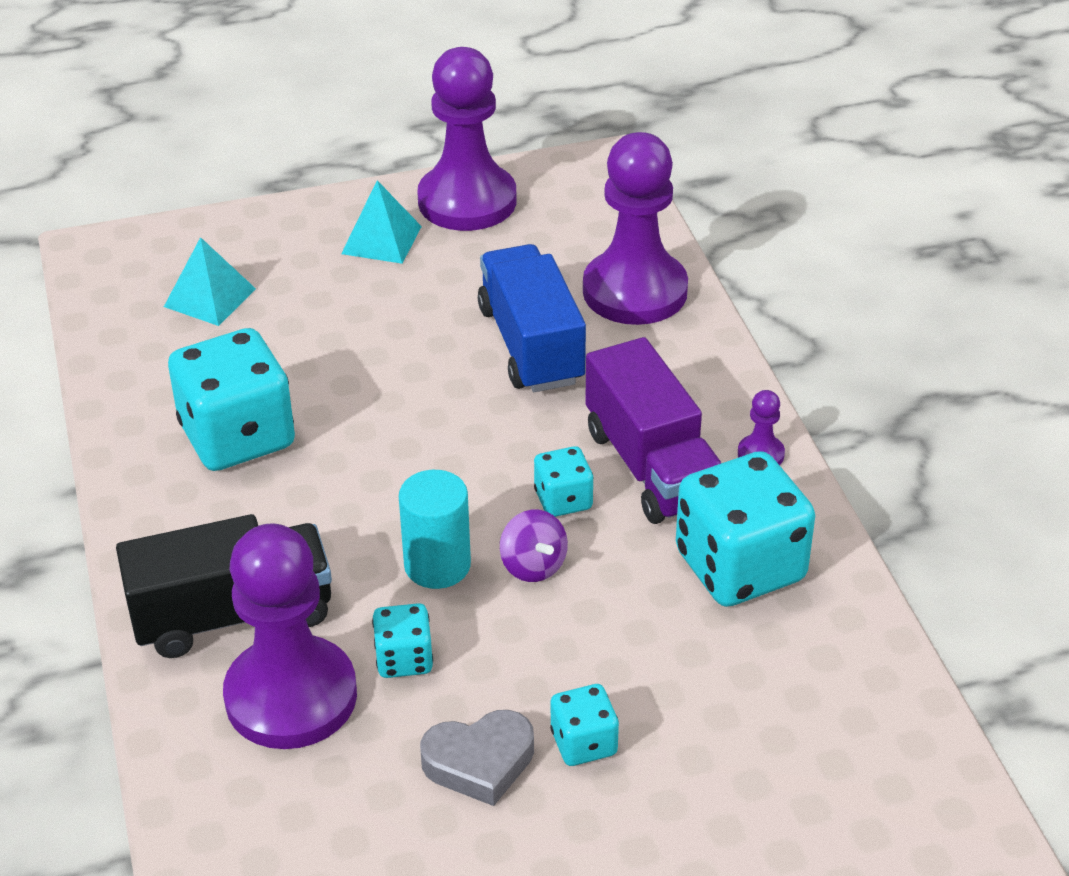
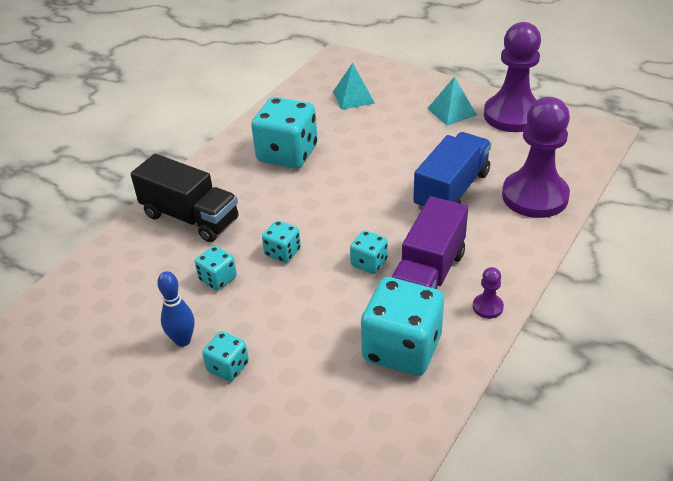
camera: 50 degrees right, 0 degrees up
(291, 696) = (163, 261): purple pawn -> none
(437, 565) = (282, 252): turquoise cylinder -> turquoise dice
(479, 762) = (183, 340): grey heart -> blue bowling pin
(533, 566) = (317, 280): purple spinning top -> none

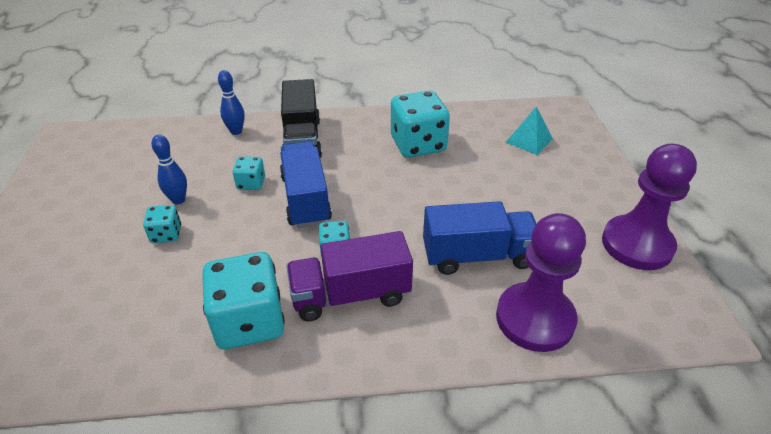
camera: 50 degrees right, 0 degrees up
(117, 257) = (236, 131): none -> blue bowling pin
(282, 252) = (305, 199): turquoise dice -> blue truck
(451, 111) = (587, 203): turquoise pyramid -> none
(487, 307) = (345, 356): purple pawn -> none

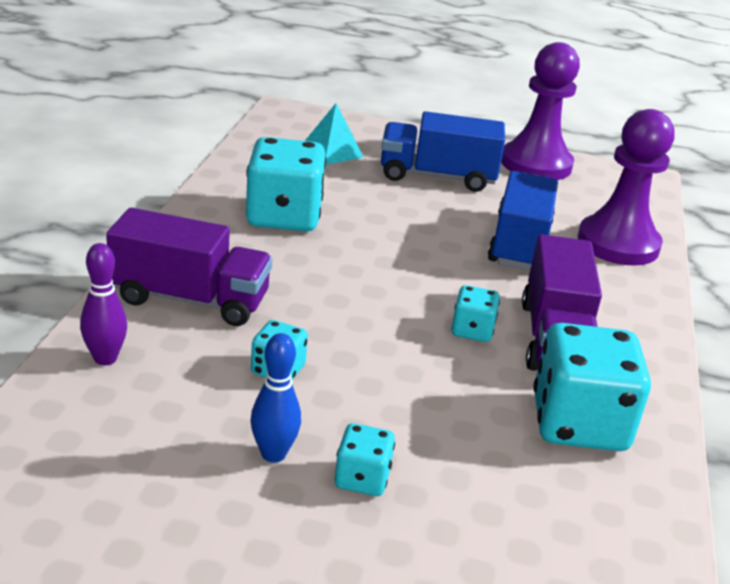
camera: 75 degrees left, 10 degrees down
(236, 131) = (105, 358): blue bowling pin -> purple bowling pin
(302, 139) = (190, 299): black truck -> purple truck
(305, 199) = (350, 329): blue truck -> blue truck (437, 177)

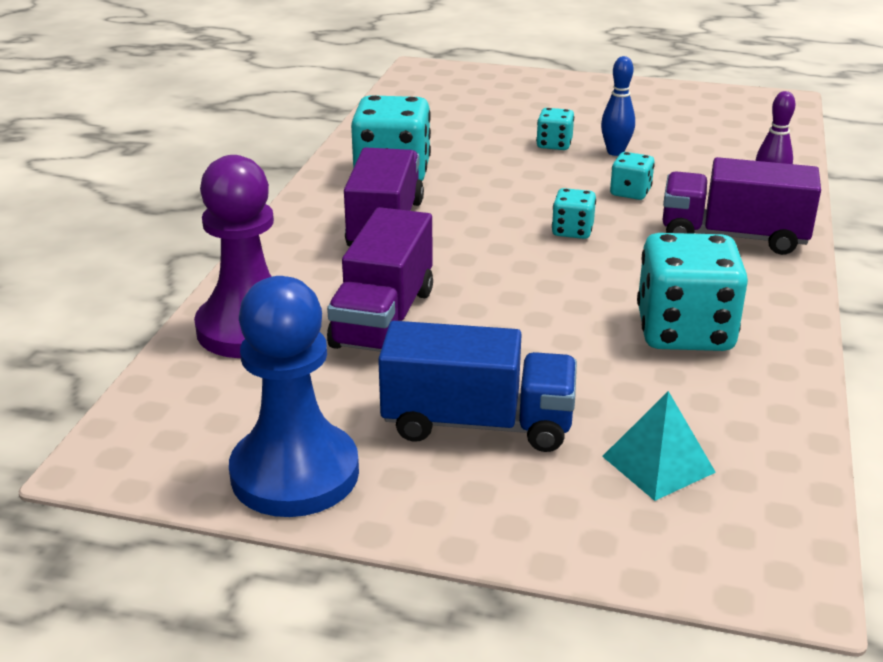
camera: 175 degrees left, 0 degrees up
(472, 330) = (463, 227): turquoise dice -> turquoise dice (572, 231)
(519, 244) = (384, 318): blue truck -> purple truck
(536, 164) = (295, 473): purple pawn -> blue pawn

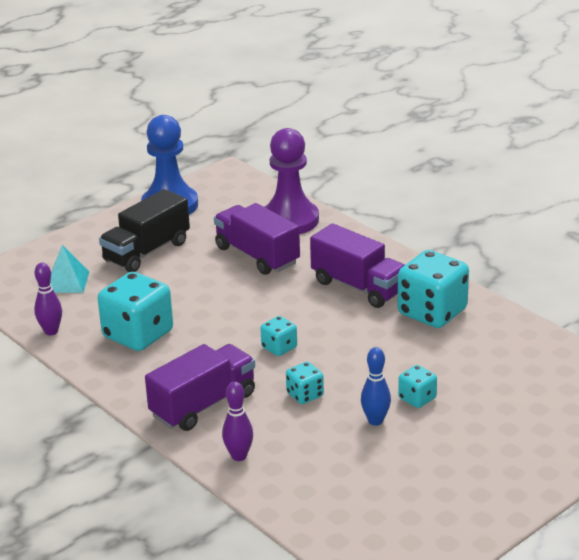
camera: 125 degrees right, 0 degrees up
(477, 423) = (147, 252): blue truck -> black truck
(785, 408) = (51, 331): none -> purple bowling pin

